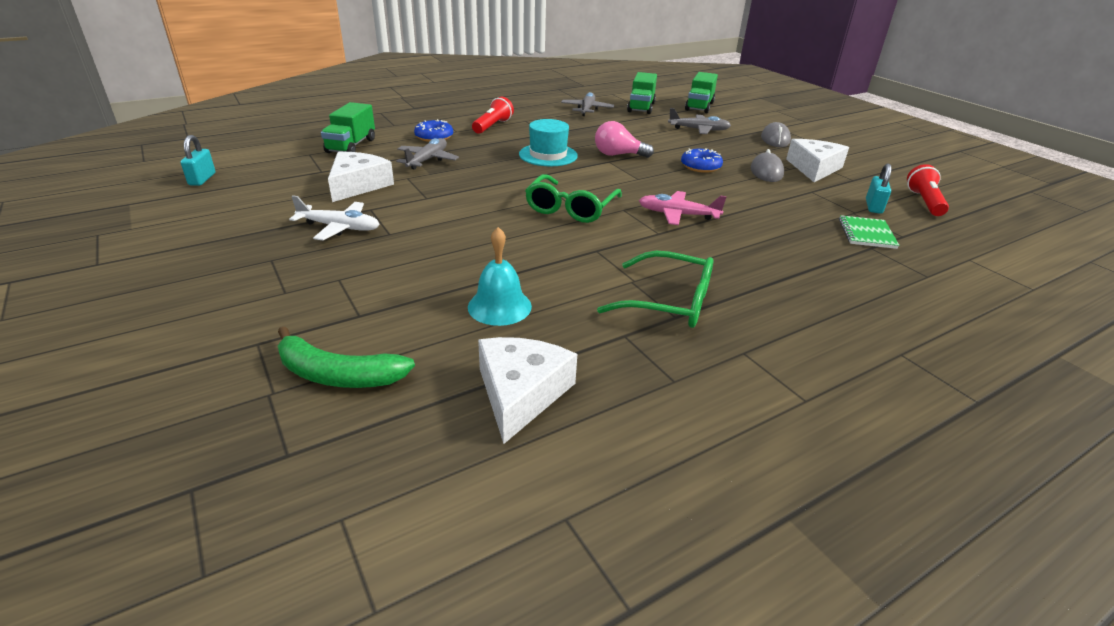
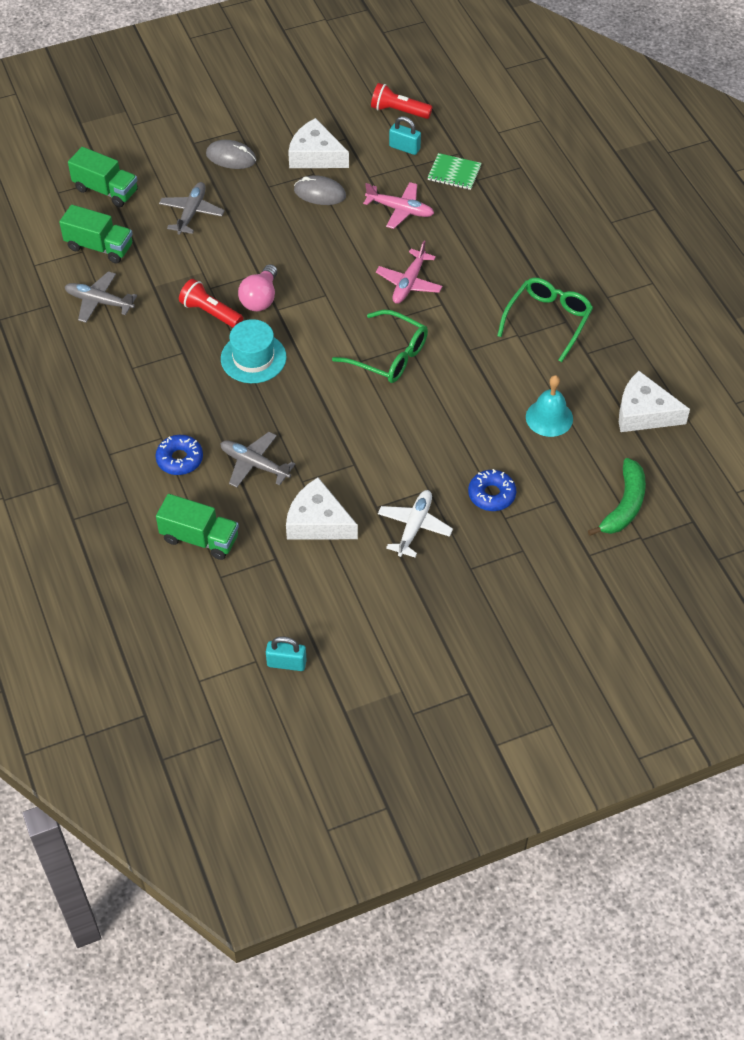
camera: 80 degrees left, 20 degrees up
(493, 126) = (149, 401): red flashlight -> red flashlight (210, 312)
(700, 166) = (301, 239): blue donut -> blue donut (491, 495)
(780, 207) = (400, 210): none -> pink plane

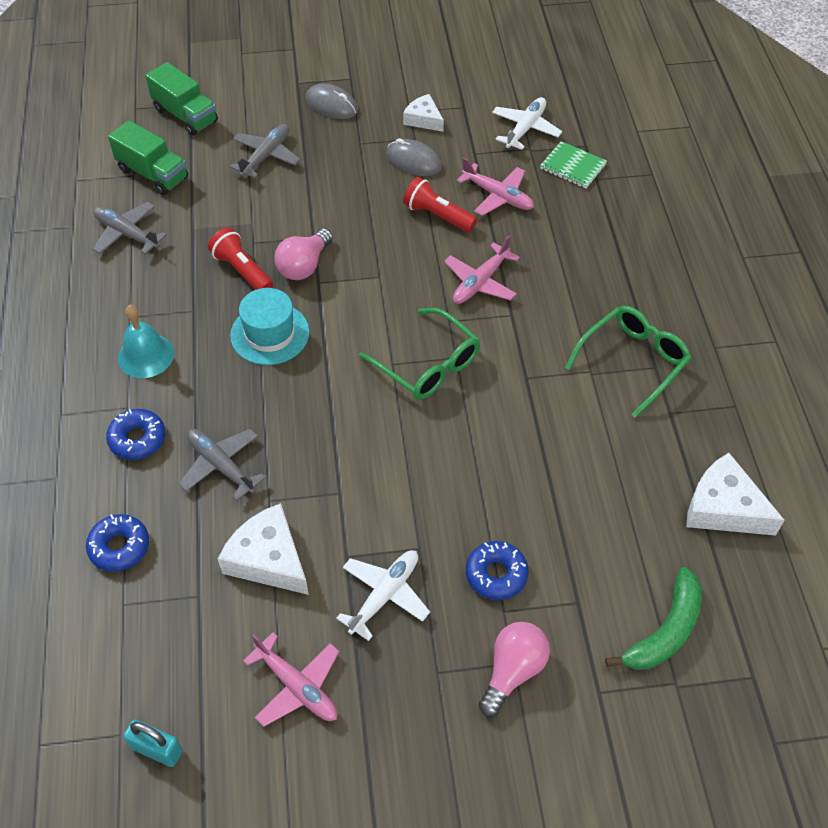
camera: 15 degrees right, 0 degrees up
(200, 538) = (119, 547): green truck -> blue donut
(315, 155) = (423, 119): white cheese -> white cheese, size x0.61
(372, 600) = (297, 686): none -> pink plane
(398, 111) = (531, 88): red flashlight -> red flashlight (437, 215)
(404, 148) = (525, 129): turquoise padlock -> white plane
(524, 555) = (513, 671): none -> pink light bulb
(549, 417) = (599, 487): turquoise bell -> turquoise bell (146, 355)

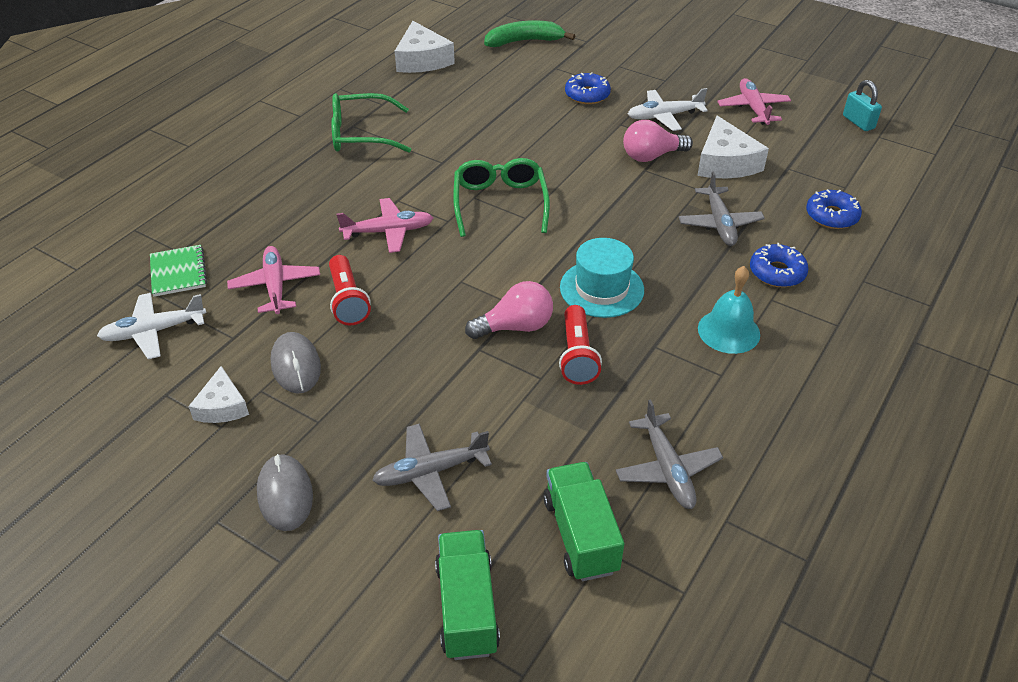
camera: 140 degrees left, 10 degrees down
(513, 671) = (623, 63): pink light bulb -> pink light bulb (651, 156)

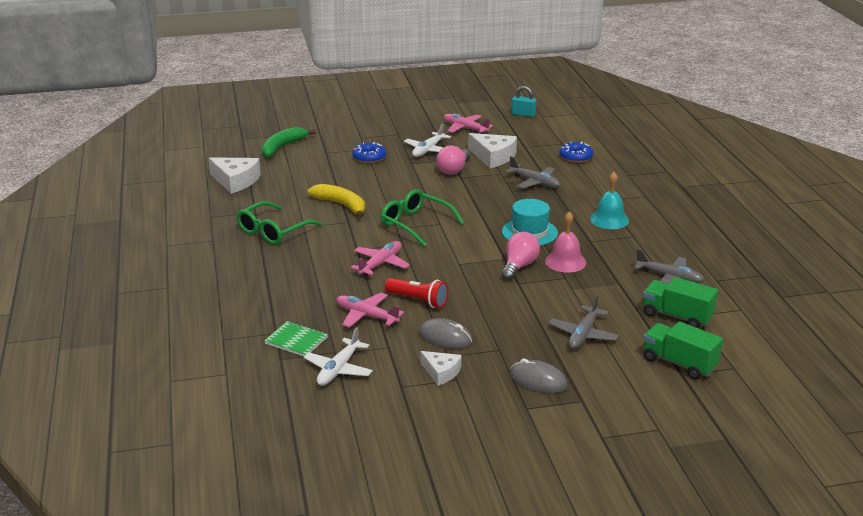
camera: 45 degrees left, 15 degrees down
(468, 138) = (341, 205): none -> yellow banana
(577, 356) = (565, 261): red flashlight -> pink bell
(777, 272) = (591, 189): blue donut -> none

